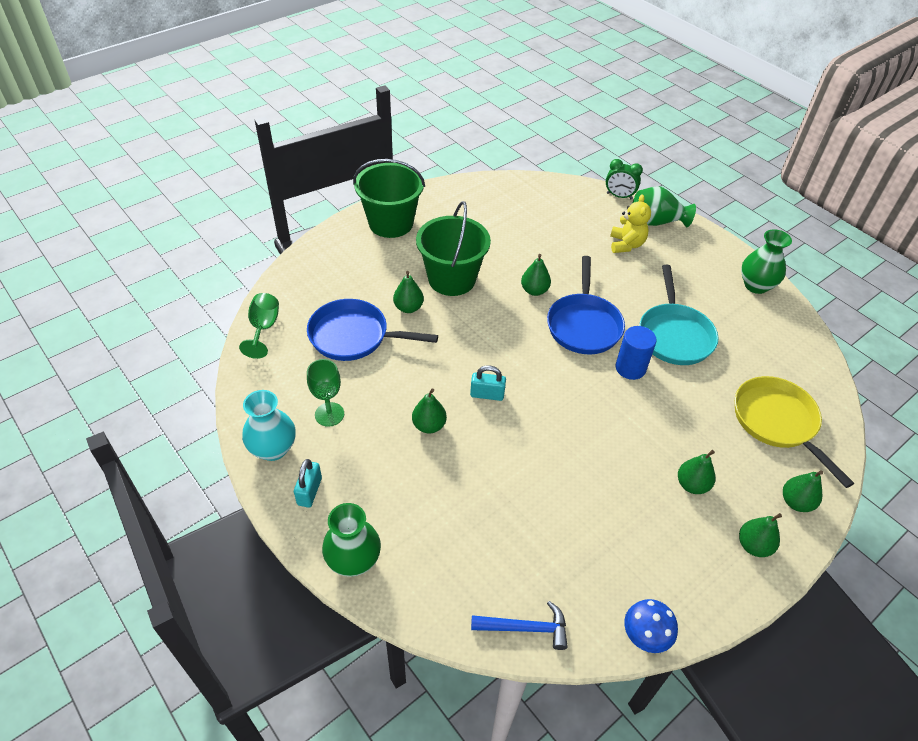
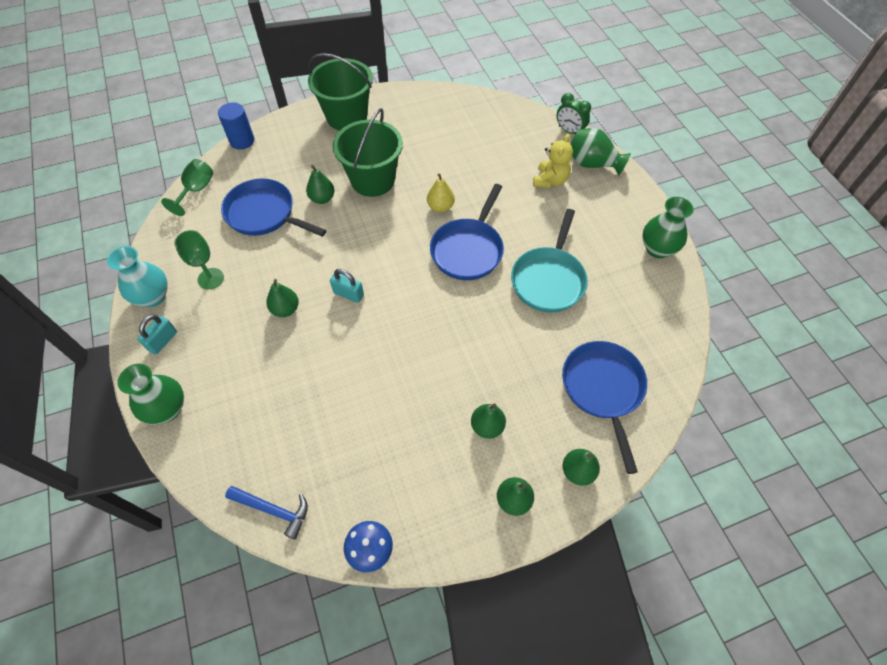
camera: 20 degrees right, 10 degrees up
(534, 290) = (440, 207): green pear -> yellow pear
(630, 368) = (489, 301): blue cylinder -> blue cylinder (242, 141)
(777, 422) = (603, 390): yellow pan -> blue pan

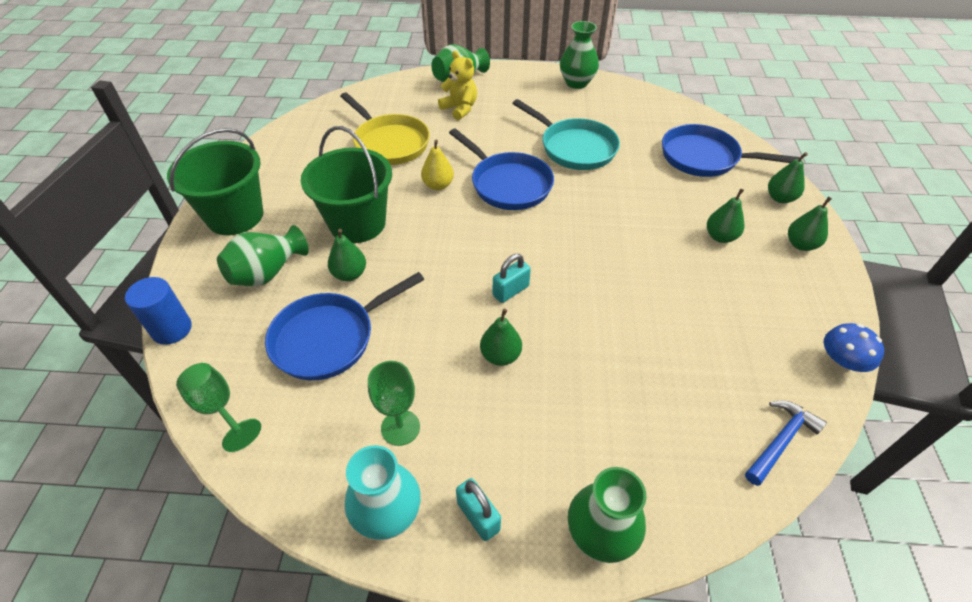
camera: 65 degrees left, 10 degrees down
(304, 158) = (267, 273): none -> green vase
(474, 157) = (389, 143): none -> yellow pan
(569, 131) = (409, 79): green clock -> none

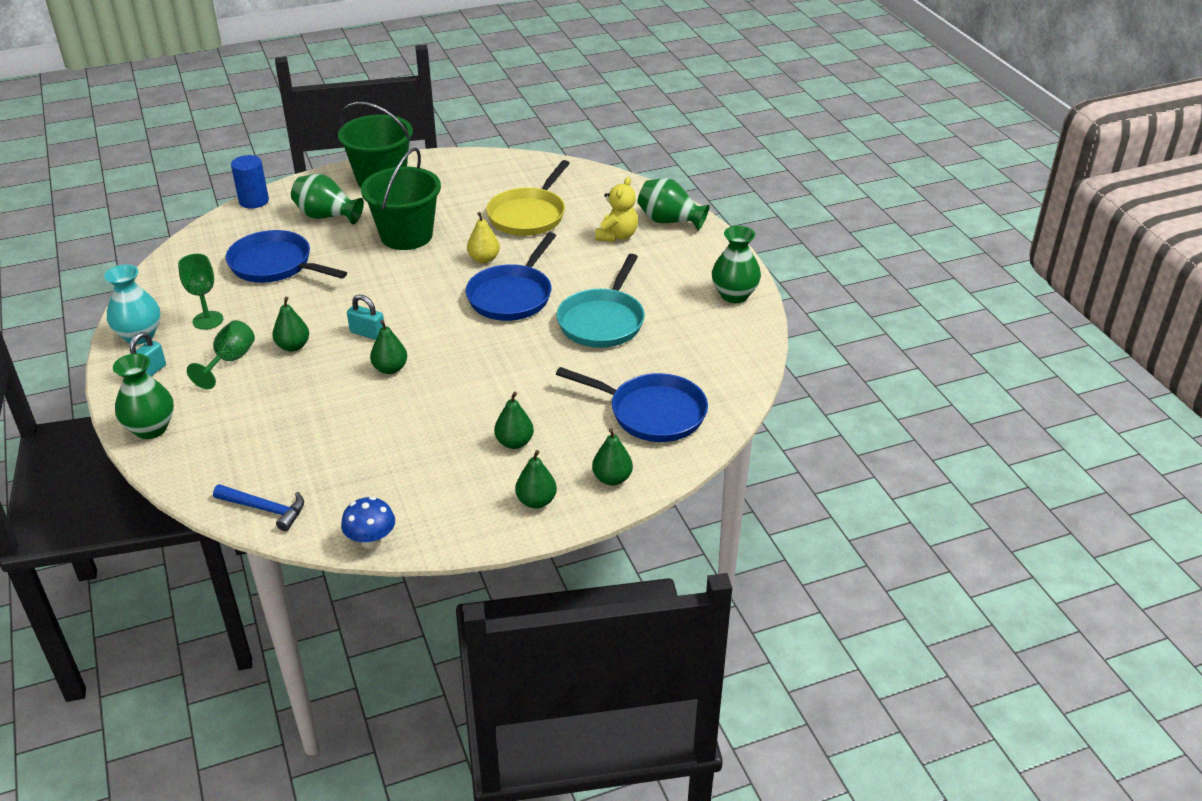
camera: 65 degrees right, 10 degrees down
(218, 408) = (196, 244): green goblet -> green goblet (230, 360)
(349, 274) = (345, 251): green pear -> green pear (390, 369)
(704, 158) = (651, 413): blue pan -> blue pan turned 120 degrees clockwise

